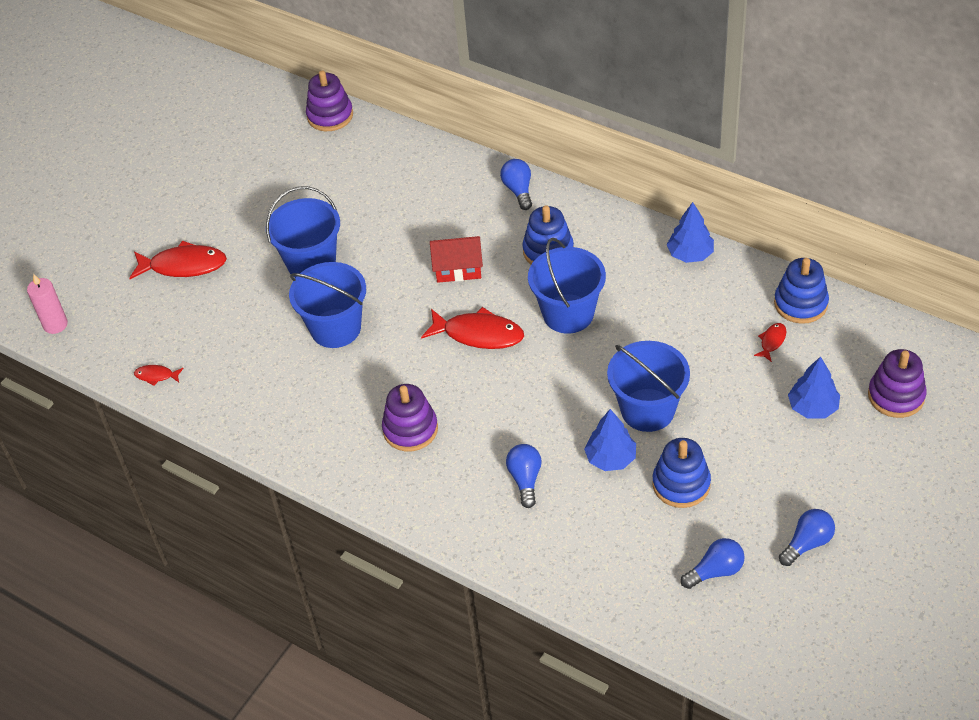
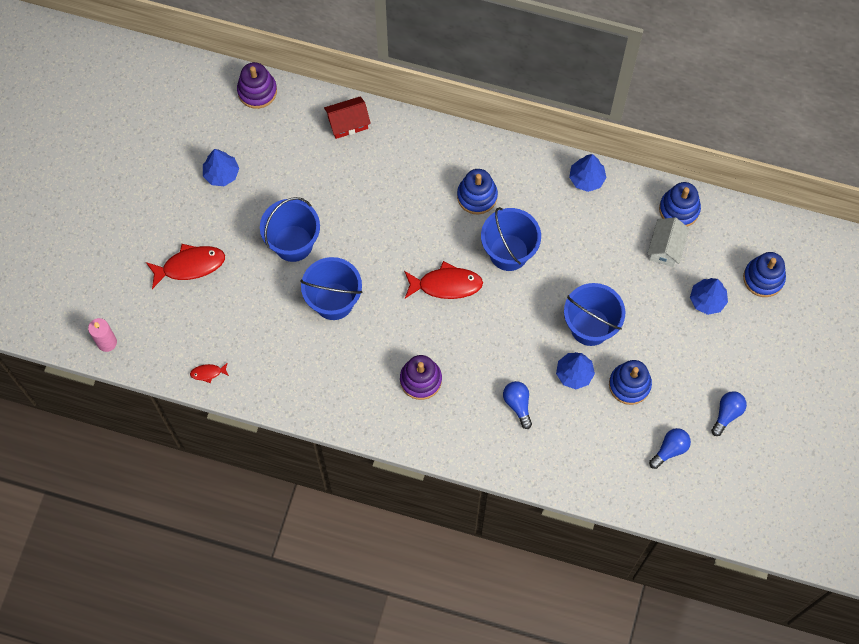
camera: 20 degrees left, 20 degrees up
(258, 185) = (221, 174): none -> blue tree
(458, 269) = (412, 226): red house -> red house (348, 123)
(518, 190) = (437, 141): blue light bulb -> none
(772, 341) = (665, 248): red fish -> white house
(896, 396) = (763, 278): purple stacking toy -> blue stacking toy

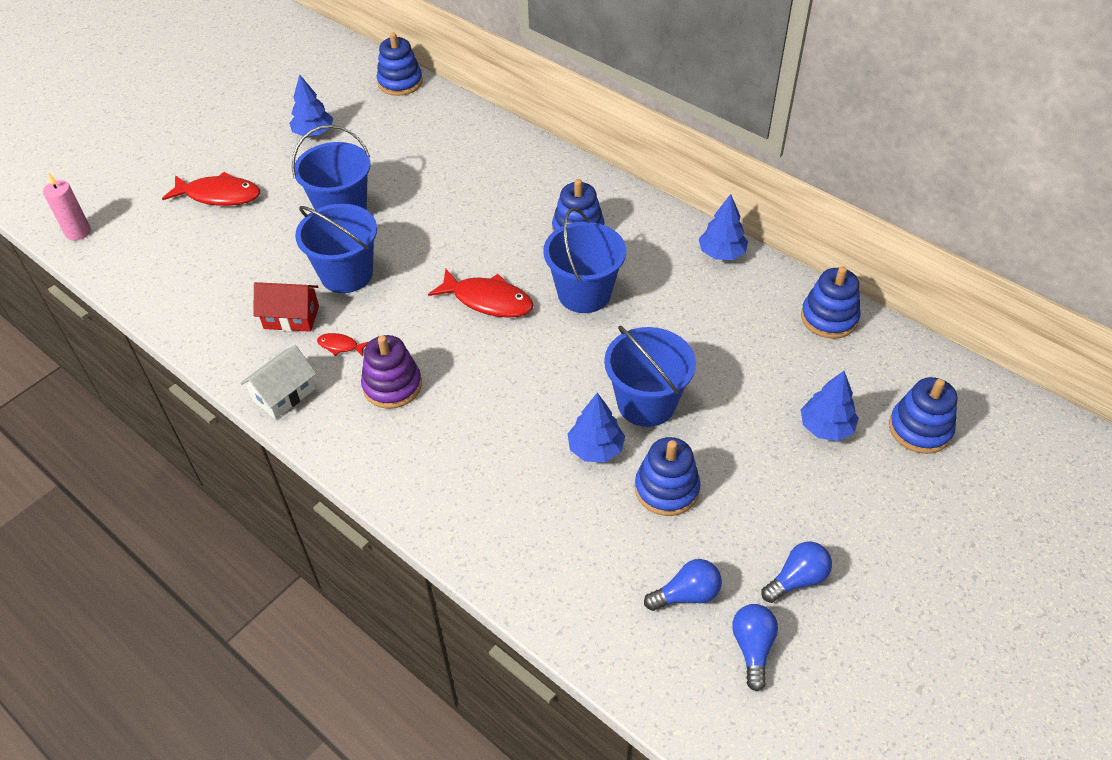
camera: 25 degrees right, 20 degrees down
(208, 373) = (156, 294): red fish -> red fish (340, 346)
(257, 91) = (400, 82): purple stacking toy -> blue stacking toy
(348, 123) = (474, 130): red house -> red house (291, 317)
(518, 404) = (499, 457): blue light bulb -> blue light bulb (752, 648)
(665, 248) = (792, 352): white house -> white house (284, 394)

